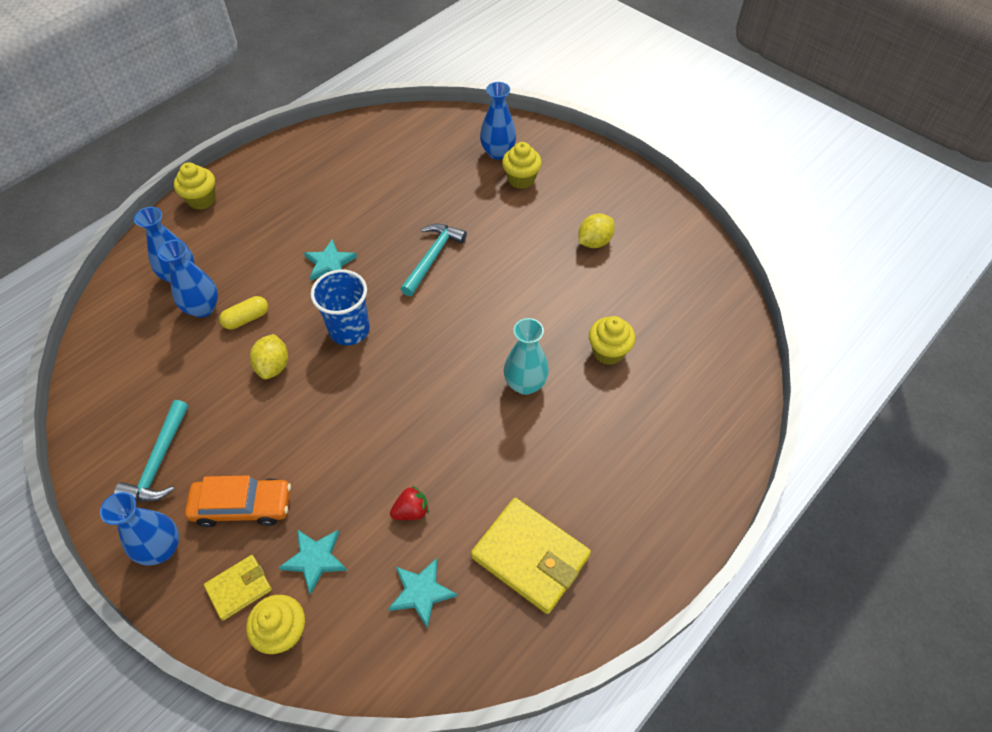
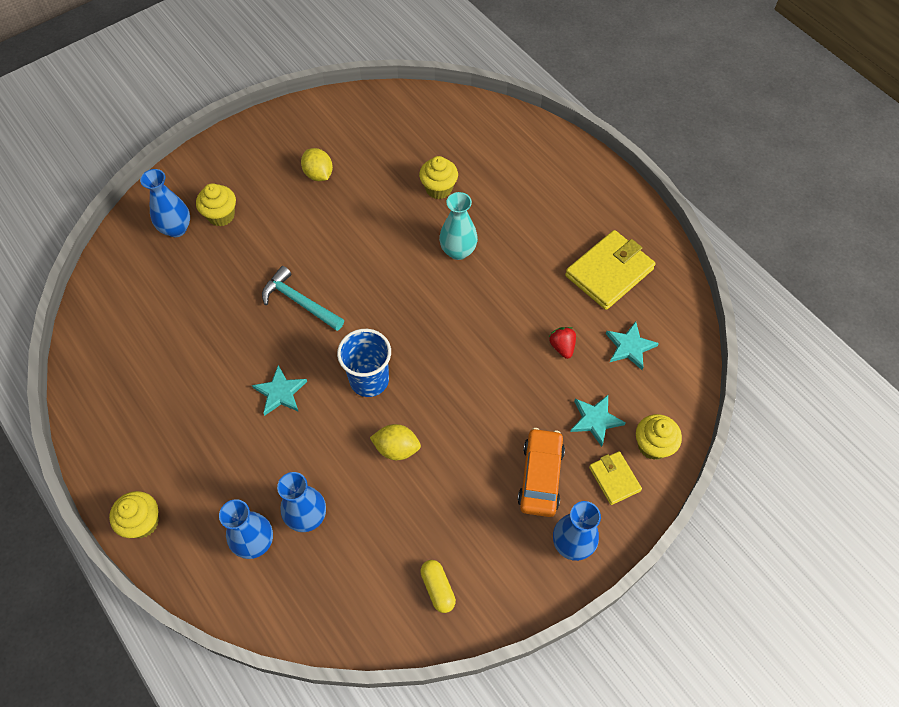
camera: 80 degrees left, 5 degrees up
(159, 461) = (484, 551): turquoise hammer -> none
(246, 318) = (332, 473): yellow capsule -> yellow capsule (438, 588)

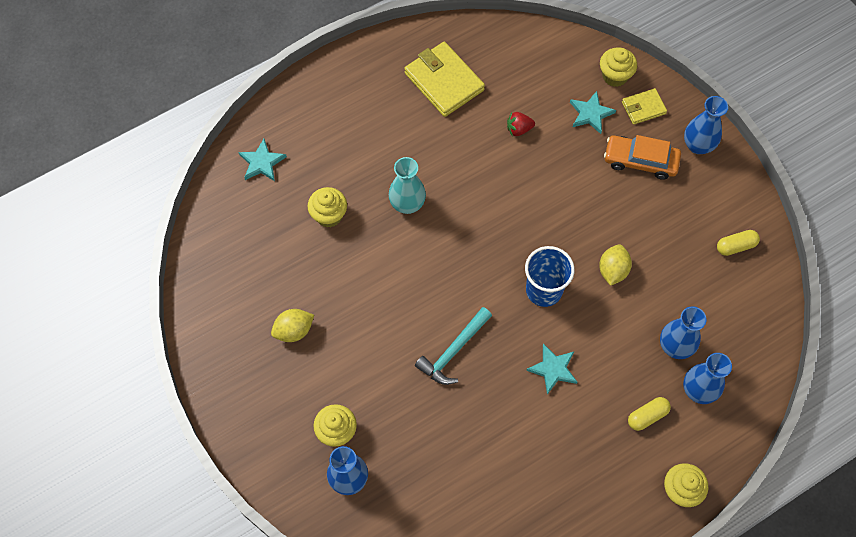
camera: 85 degrees left, 5 degrees up
(226, 487) = (647, 416): none -> yellow capsule
(629, 347) = (522, 78): turquoise star -> turquoise star (262, 162)

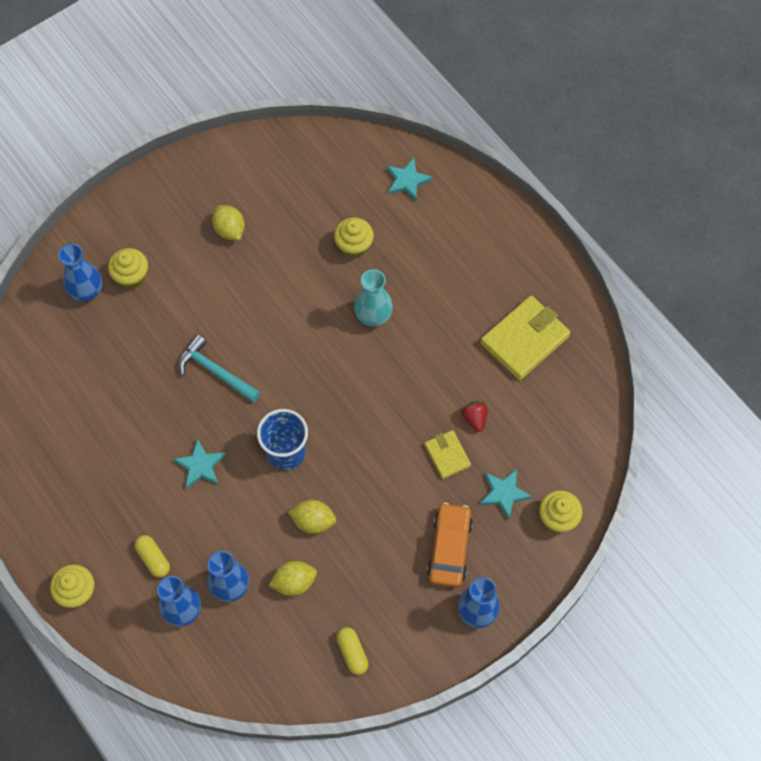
camera: 85 degrees right, 0 degrees up
(643, 108) = (519, 551): yellow wallet -> yellow wallet (447, 455)
(671, 290) = (294, 582): none -> yellow lemon

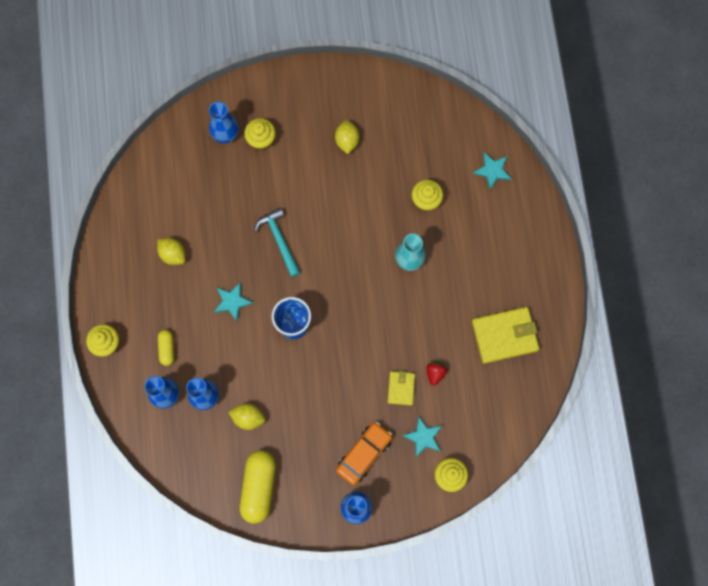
camera: 30 degrees right, 10 degrees up
(313, 521) = (284, 383): yellow lemon -> yellow lemon (173, 254)
(352, 653) = (259, 487): yellow capsule -> yellow capsule, size x1.92

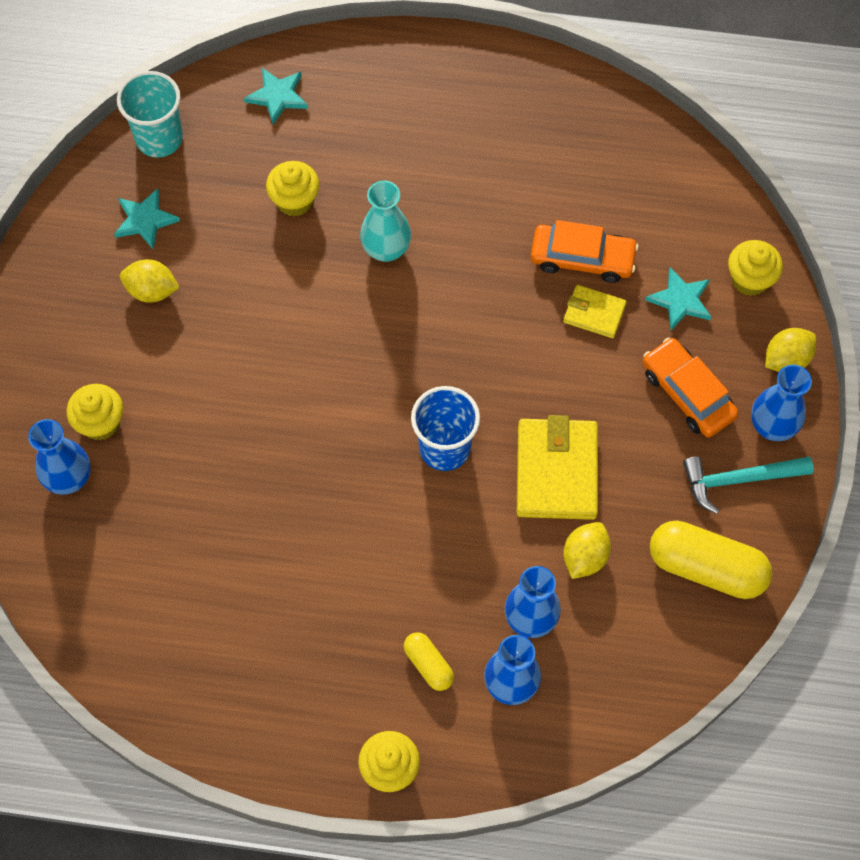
camera: 75 degrees left, 10 degrees down
(167, 349) = (428, 665): yellow capsule -> yellow capsule turned 45 degrees clockwise
(173, 254) = (260, 616): yellow lemon -> yellow lemon (786, 359)
(232, 301) = (375, 536): turquoise star -> turquoise star (145, 220)
(279, 240) = (290, 436): turquoise hammer -> turquoise hammer (738, 480)
(435, 373) = (582, 258): red strawberry -> orange car
(444, 114) = (159, 138): none -> turquoise cup
(504, 335) = (548, 148): yellow wallet -> yellow wallet (556, 471)

